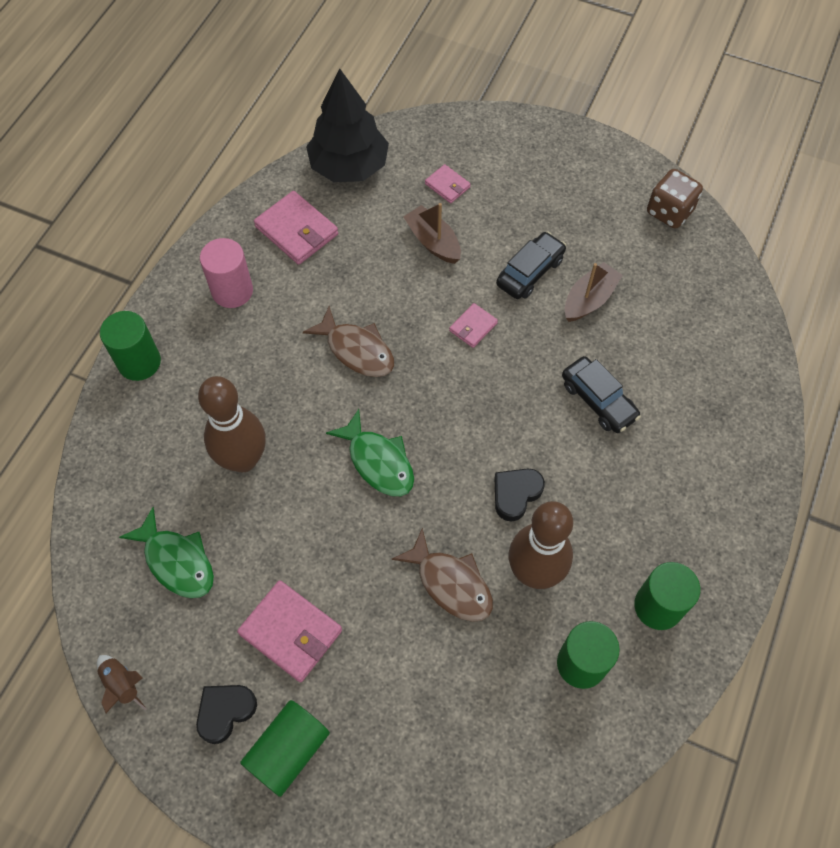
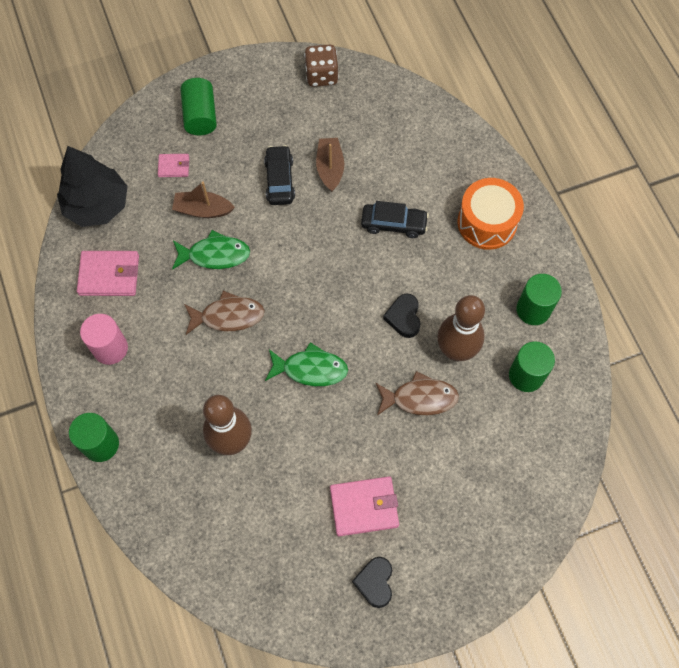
camera: 45 degrees left, 5 degrees up
(122, 685) = (303, 627): brown rocket -> none
(177, 561) = (257, 533): green fish -> green fish (215, 255)
(288, 751) = (429, 567): green cylinder -> green cylinder (200, 116)
(473, 327) = (281, 242): pink wallet -> none
(697, 479) = (487, 222): none -> orange drum

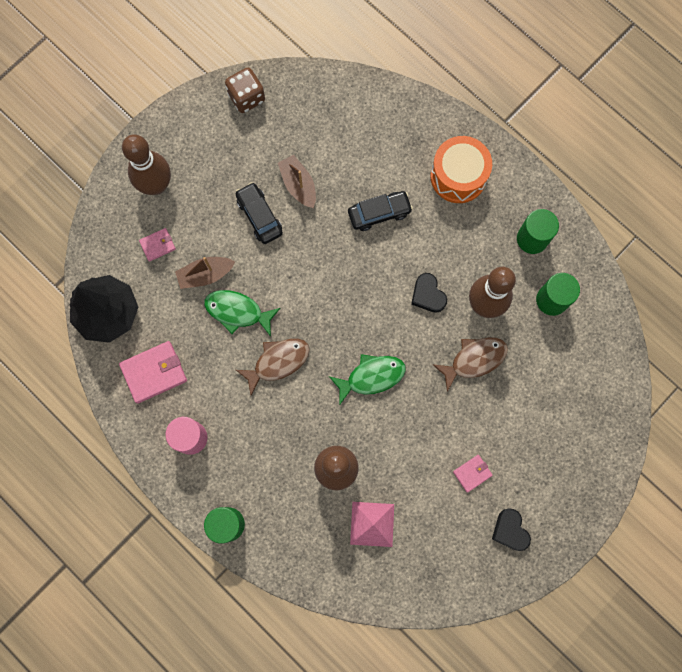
camera: 25 degrees left, 10 degrees up
(200, 116) = (156, 185): green cylinder -> brown bowling pin
(215, 255) = (237, 312): green fish -> green fish turned 135 degrees counterclockwise
(239, 509) = (372, 524): none -> pink pyramid
(364, 507) = (472, 473): pink wallet -> pink wallet, size x0.55

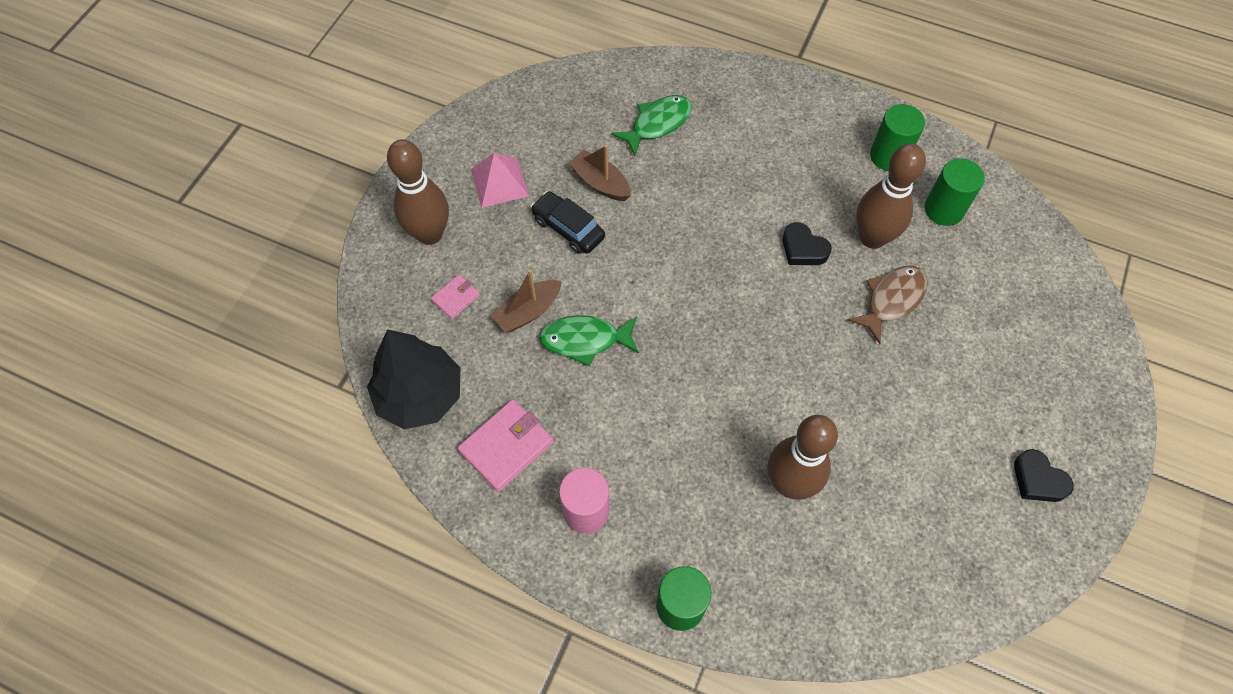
camera: 20 degrees left, 15 degrees down
(246, 97) = (503, 115): brown dice -> none
(278, 362) = (659, 381): brown fish -> none
(371, 377) = (781, 359): green fish -> green fish (657, 124)
(372, 524) = (866, 535): pink pyramid -> pink pyramid (499, 182)
(379, 213) = (706, 183): black car -> none
(458, 176) = (776, 121): orange drum -> none
(472, 473) = (956, 428): pink wallet -> none

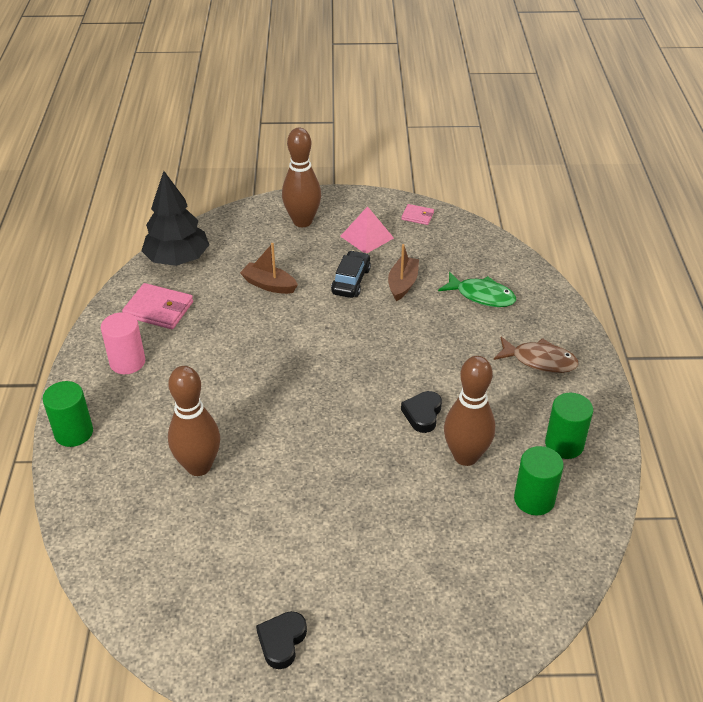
camera: 65 degrees right, 20 degrees down
(456, 298) = (260, 249): pink wallet -> pink wallet (417, 216)
(585, 340) = (262, 319): green fish -> none
(891, 300) = (409, 486): brown fish -> brown fish (539, 360)

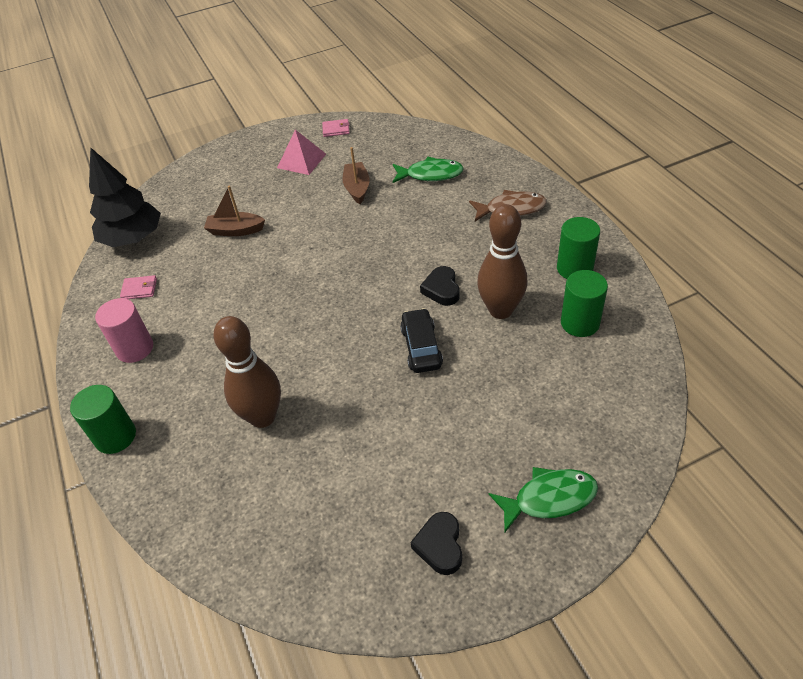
camera: 20 degrees left, 5 degrees up
(158, 309) = (139, 289): pink wallet -> pink wallet, size x0.55
(302, 221) = (235, 167): brown bowling pin -> none
(351, 281) = (309, 201): black car -> black car (421, 347)
(401, 645) = (549, 498): none -> green fish

